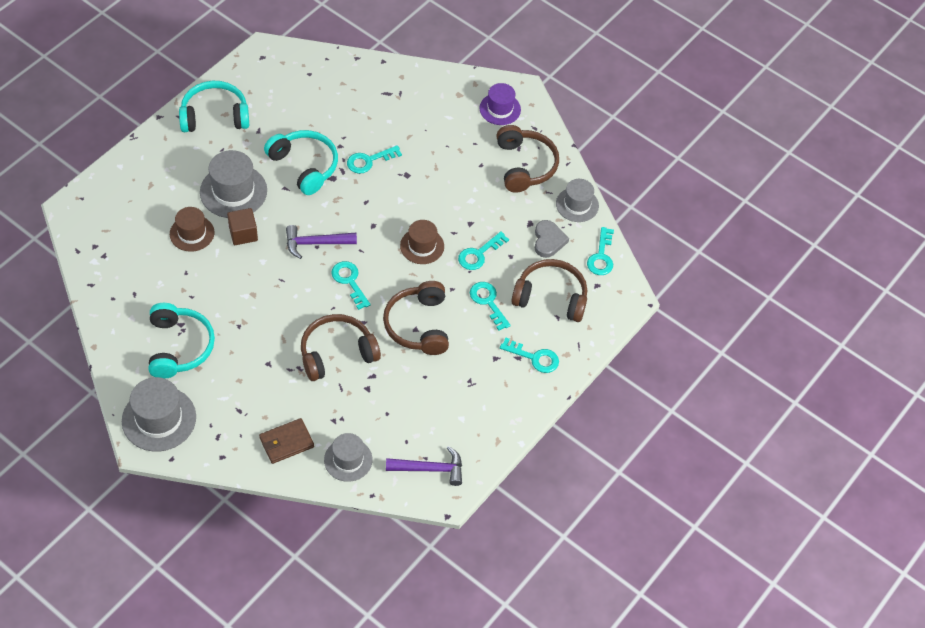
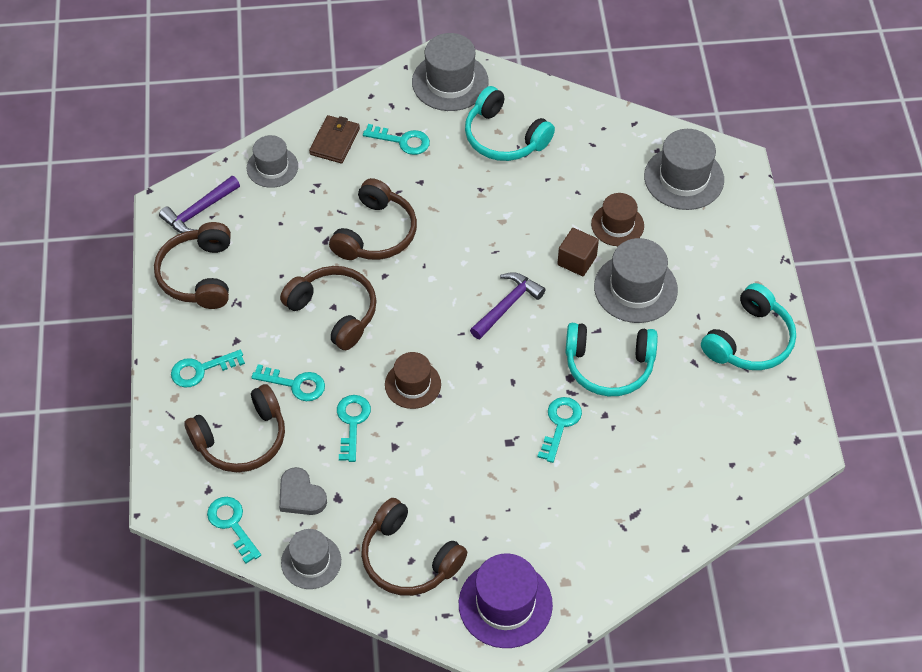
camera: 140 degrees right, 0 degrees up
(115, 226) = (684, 178): none -> grey hat
(349, 281) = (437, 298): turquoise key -> turquoise key (402, 141)
(475, 422) = (198, 275): none -> brown headphones
(500, 109) = (505, 604): purple hat -> purple hat, size x1.54

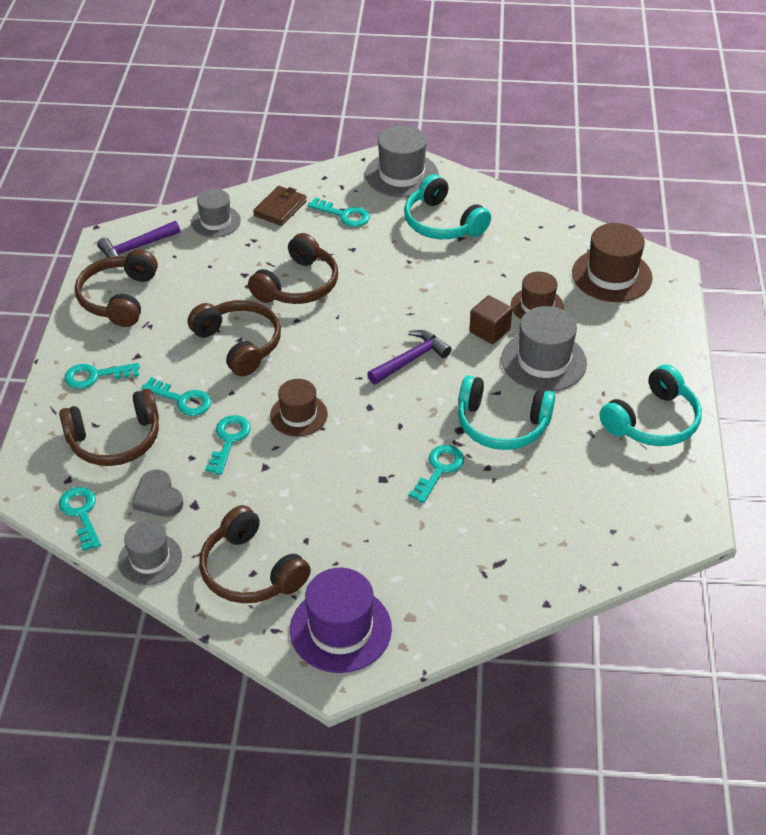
camera: 10 degrees right, 10 degrees down
(684, 178) = (611, 275): grey hat -> brown hat

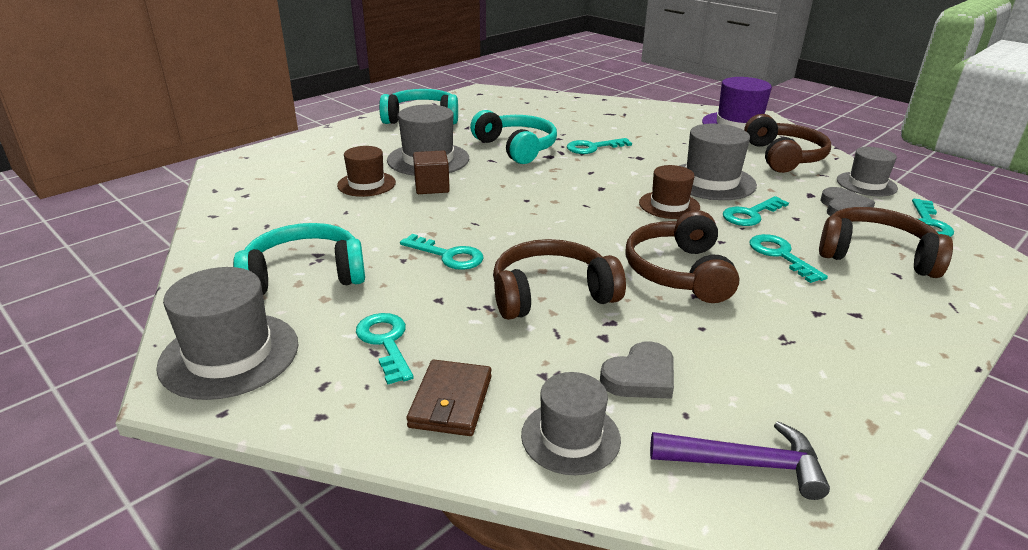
camera: 140 degrees left, 15 degrees down
(95, 376) = (885, 316): turquoise key -> turquoise key (448, 256)
(119, 298) = (815, 393): brown headphones -> none
(208, 263) = (640, 376): none -> grey heart
(280, 208) = (451, 401): brown wallet -> brown wallet turned 60 degrees counterclockwise
(290, 474) = (711, 181): none -> grey hat
(411, 359) = (525, 197): purple hammer -> none
(442, 223) = (304, 275): turquoise headphones -> turquoise headphones turned 105 degrees counterclockwise
(611, 275) = (273, 175): brown hat -> none

